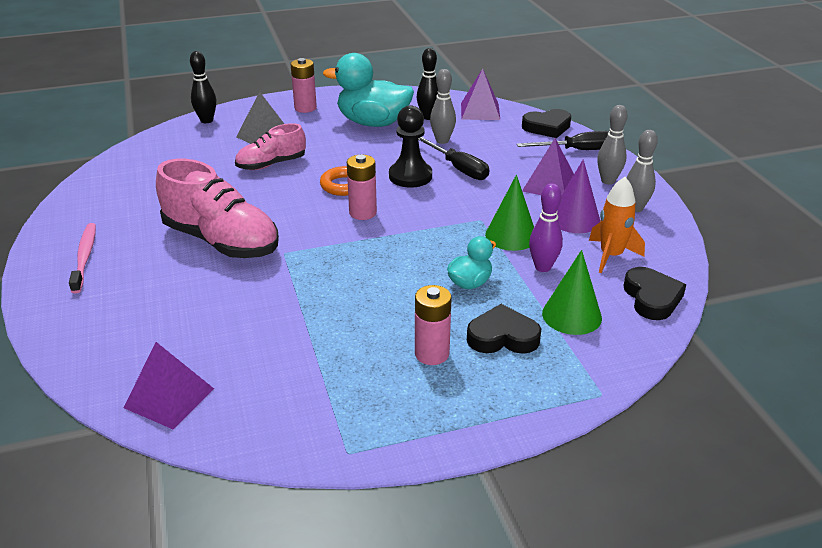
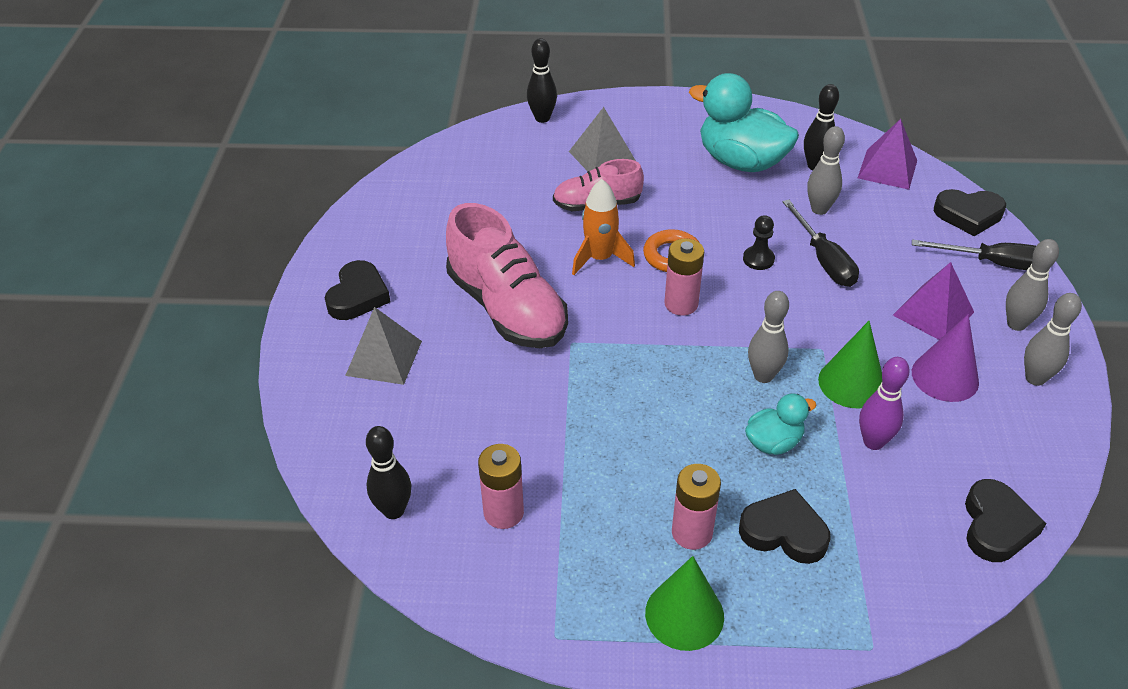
camera: 20 degrees right, 10 degrees up
(85, 257) = (358, 296): pink toothbrush -> black heart
(123, 294) = (384, 358): none -> grey pyramid
(169, 398) = (394, 510): purple pyramid -> black bowling pin
(305, 108) = (665, 120): pink battery -> pink battery (503, 512)
(410, 176) = (758, 259): black pawn -> black pawn, size x0.57
(444, 244) = (763, 376): none -> grey bowling pin
(571, 315) = (881, 524): green cone -> green cone (684, 614)
(611, 256) = (969, 447): orange rocket -> orange rocket (600, 258)

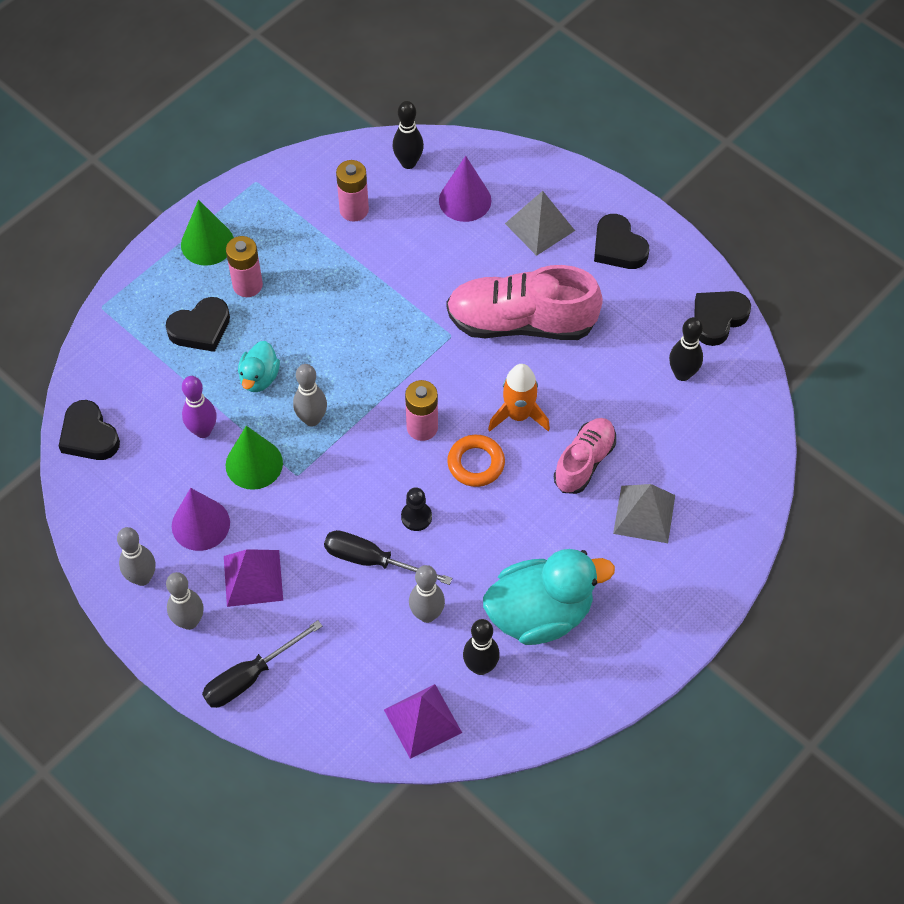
camera: 130 degrees right, 15 degrees up
(402, 431) = (465, 200): none -> purple cone
(542, 118) = (744, 511): black bowling pin -> black bowling pin (682, 374)
(968, 215) = (312, 720): black heart -> black heart (718, 319)

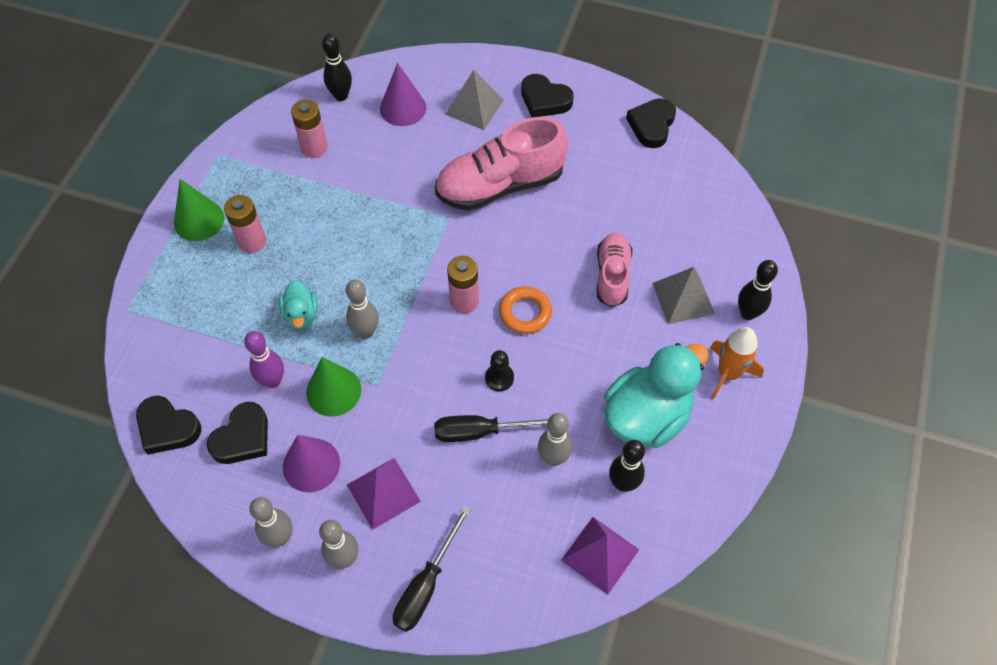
camera: 25 degrees left, 0 degrees up
(200, 328) = (227, 293): black heart -> black heart (242, 438)
(518, 415) = (538, 259): orange rocket -> orange rocket (728, 373)
(682, 374) = (649, 177): black bowling pin -> black bowling pin (748, 313)

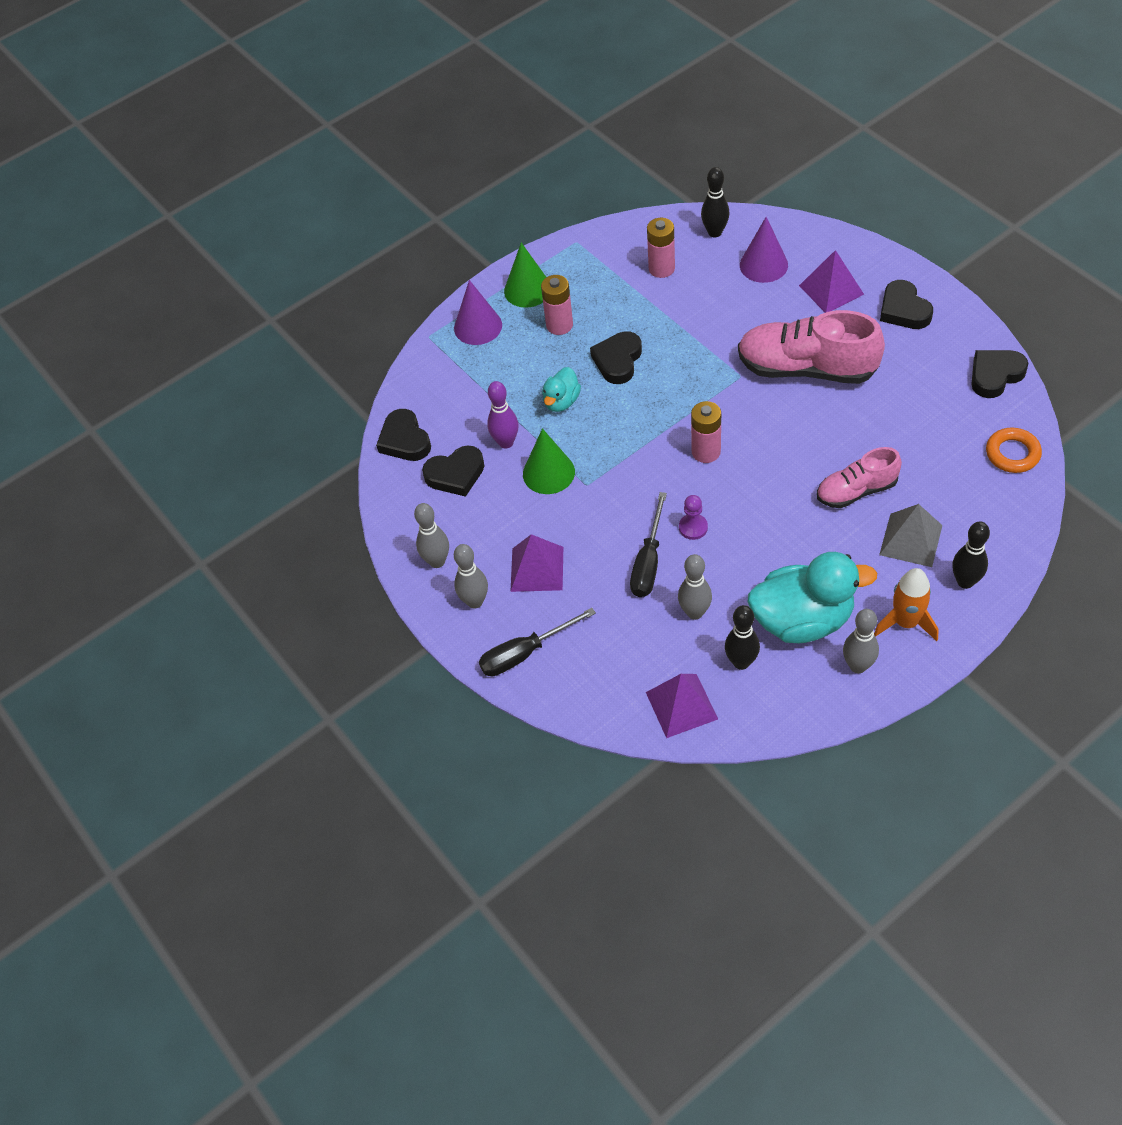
camera: 40 degrees right, 5 degrees down
(311, 465) = (495, 520): purple cone -> purple cone (478, 326)
(329, 251) = (618, 360): none -> black heart
(366, 332) = (605, 439): grey bowling pin -> grey bowling pin (858, 666)
(474, 107) = (831, 290): grey pyramid -> purple pyramid
(481, 431) = (648, 562): black screwdriver -> black screwdriver turned 105 degrees counterclockwise
(499, 378) = (693, 527): black pawn -> purple pawn
(525, 313) = (753, 485): orange ring -> orange ring (1012, 453)
(612, 276) = (856, 491): pink shoe -> pink shoe turned 150 degrees counterclockwise

